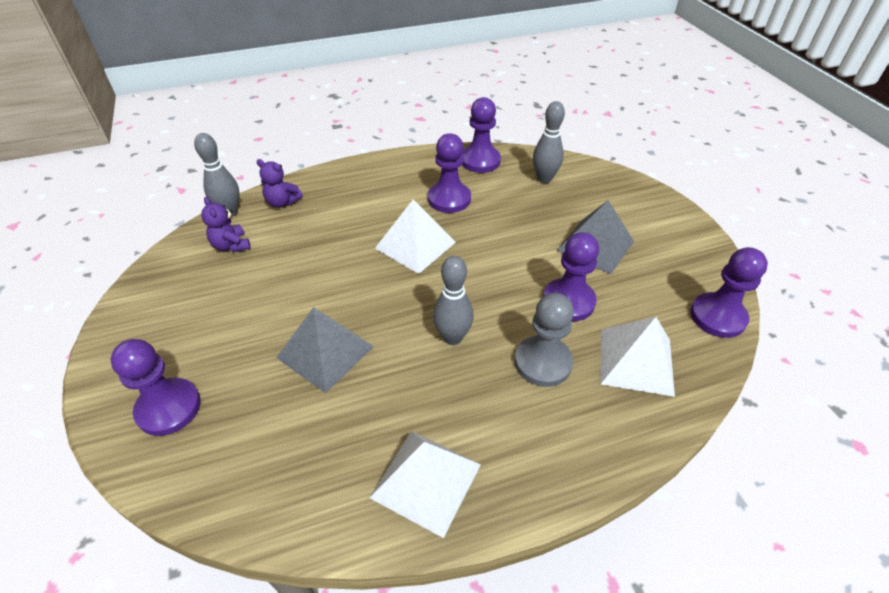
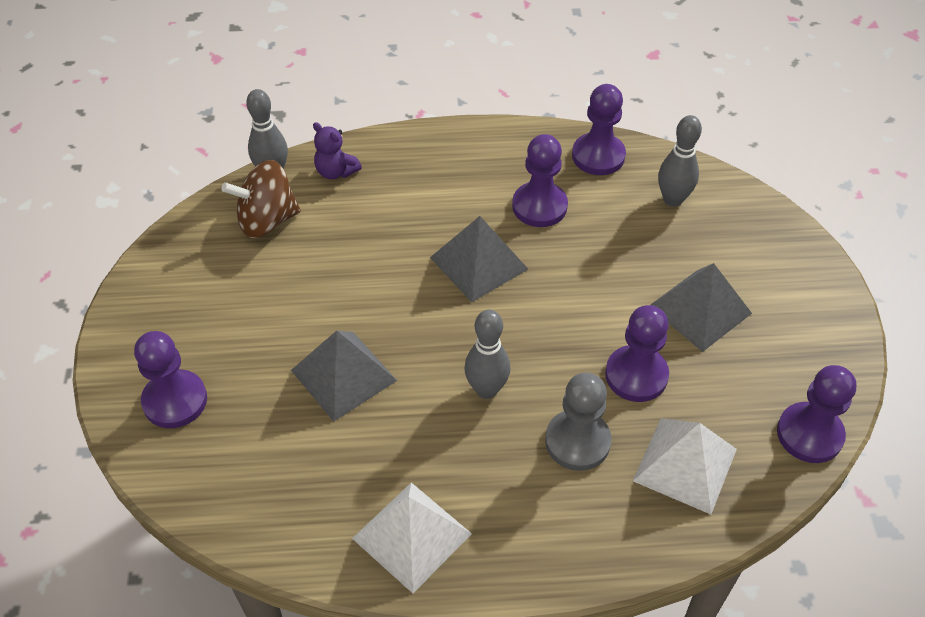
camera: 15 degrees right, 5 degrees up
(231, 245) = (267, 220): purple teddy bear -> brown spinning top
(415, 245) = (478, 263): white pyramid -> grey pyramid

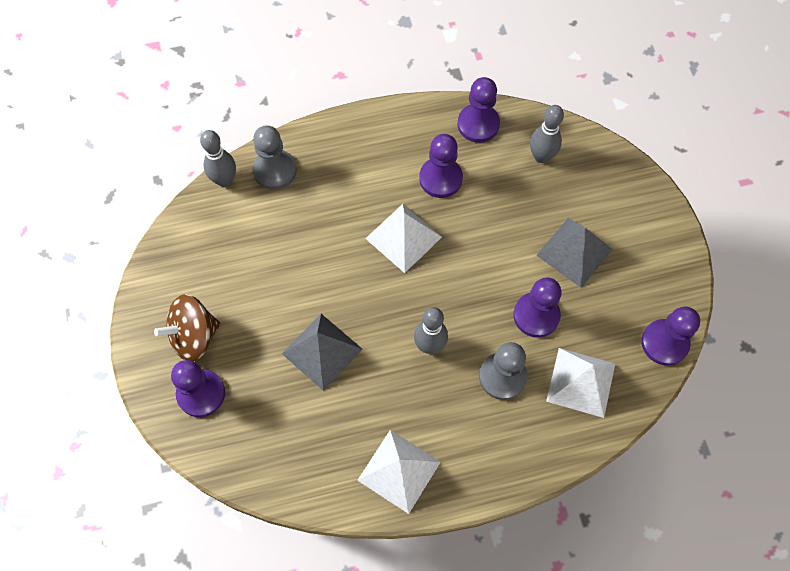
camera: 10 degrees left, 15 degrees up
(267, 220) = (231, 225): brown spinning top -> brown spinning top (194, 336)
(336, 172) = (275, 170): purple teddy bear -> grey pawn
(478, 263) = (403, 237): grey pyramid -> white pyramid

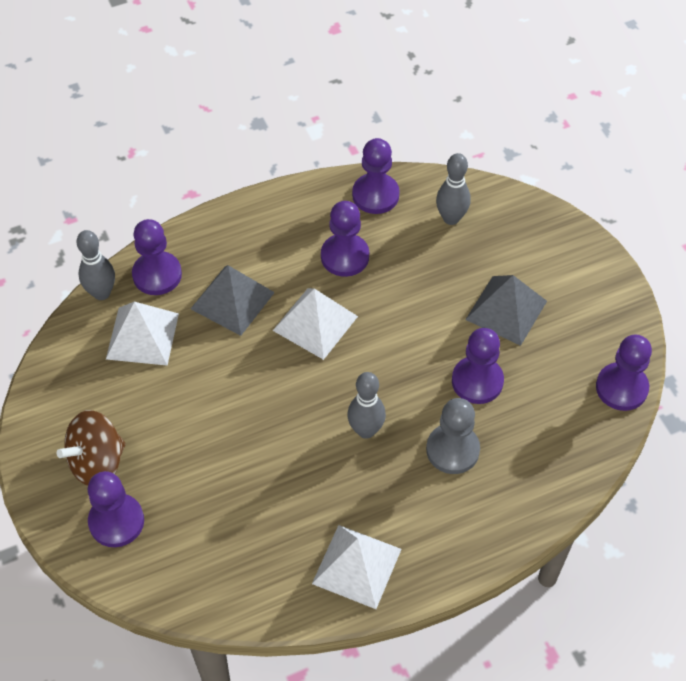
camera: 10 degrees left, 10 degrees down
(275, 170) = (157, 275): grey pawn -> purple pawn
(322, 351) = (246, 455): grey pyramid -> grey pyramid (232, 300)
(581, 382) = (539, 442): white pyramid -> white pyramid (142, 336)

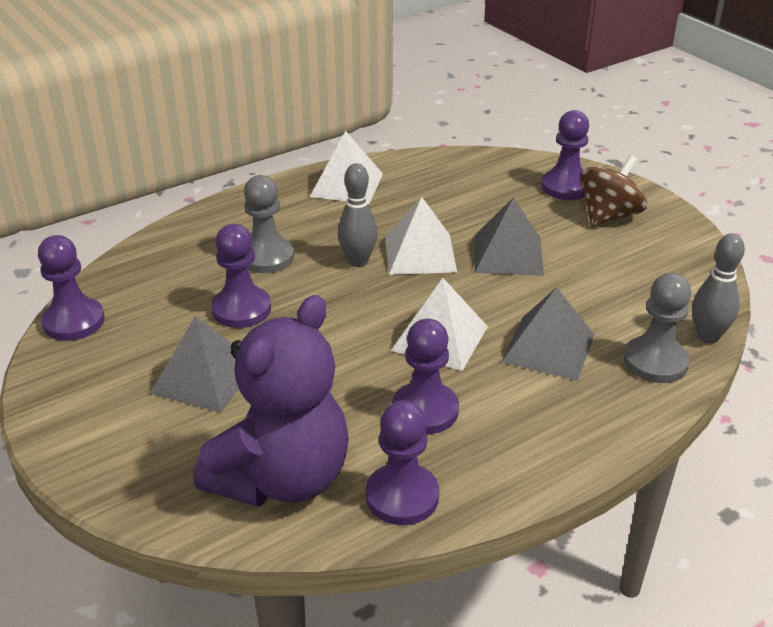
camera: 170 degrees right, 20 degrees down
(142, 336) = (631, 305): white pyramid -> white pyramid (420, 254)
(157, 275) = (655, 362): purple pawn -> grey pawn
(222, 418) = (508, 254): none -> grey pyramid
(451, 218) = (282, 478): grey bowling pin -> purple teddy bear

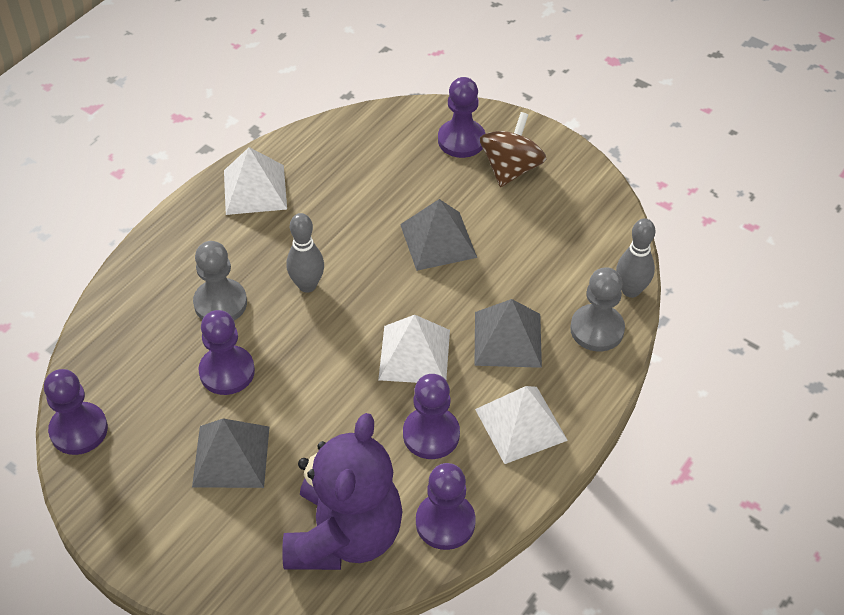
camera: 20 degrees left, 15 degrees up
(420, 254) = (359, 261): white pyramid -> white pyramid (520, 424)

